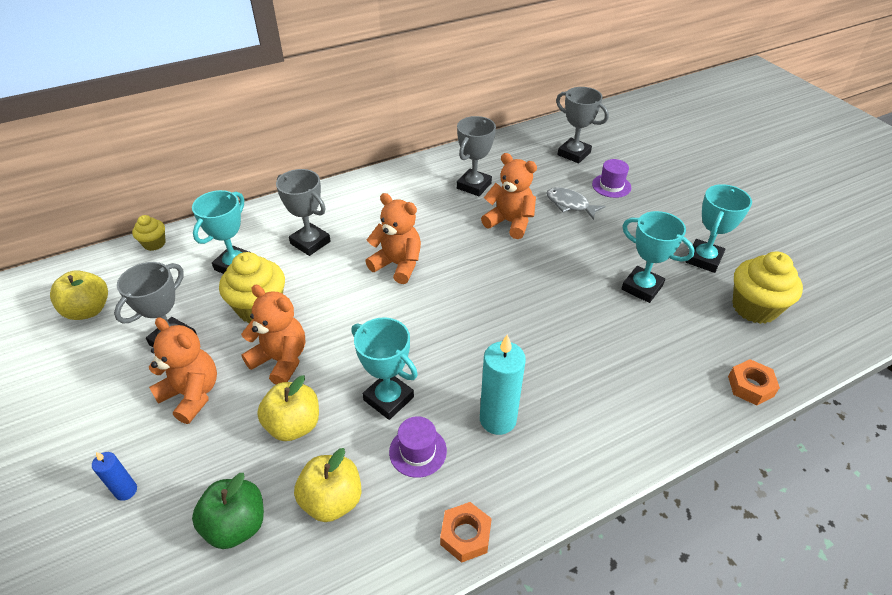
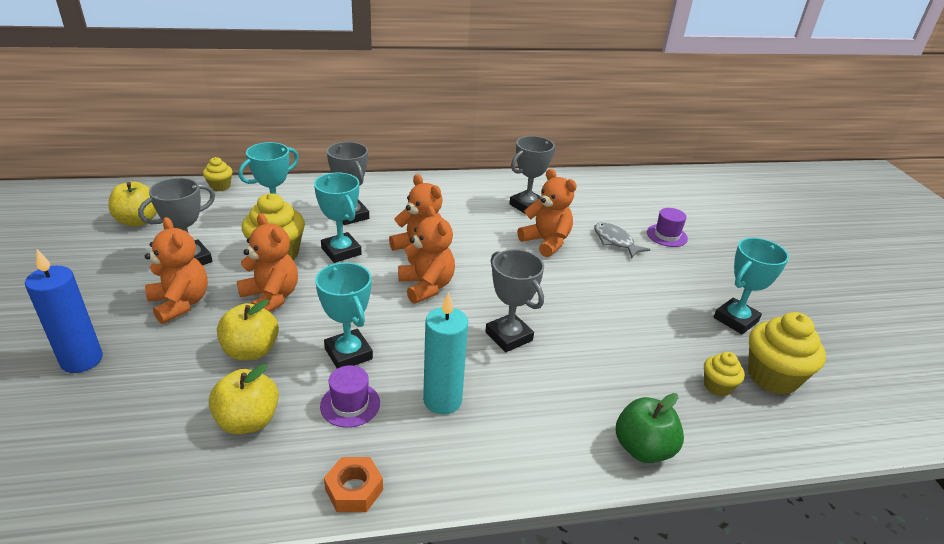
camera: 15 degrees right, 10 degrees down
(126, 491) = (82, 360): blue candle -> blue candle, size x1.89
(236, 525) = (154, 414): green apple -> green apple (643, 448)
(424, 303) = (426, 286): none -> orange teddy bear
(574, 154) = (641, 201): grey trophy -> grey trophy (509, 336)
(642, 287) = (654, 328): turquoise trophy -> turquoise trophy (341, 251)
(716, 331) = (717, 386): none -> yellow cupcake
(750, 386) = (731, 447): orange nut -> none

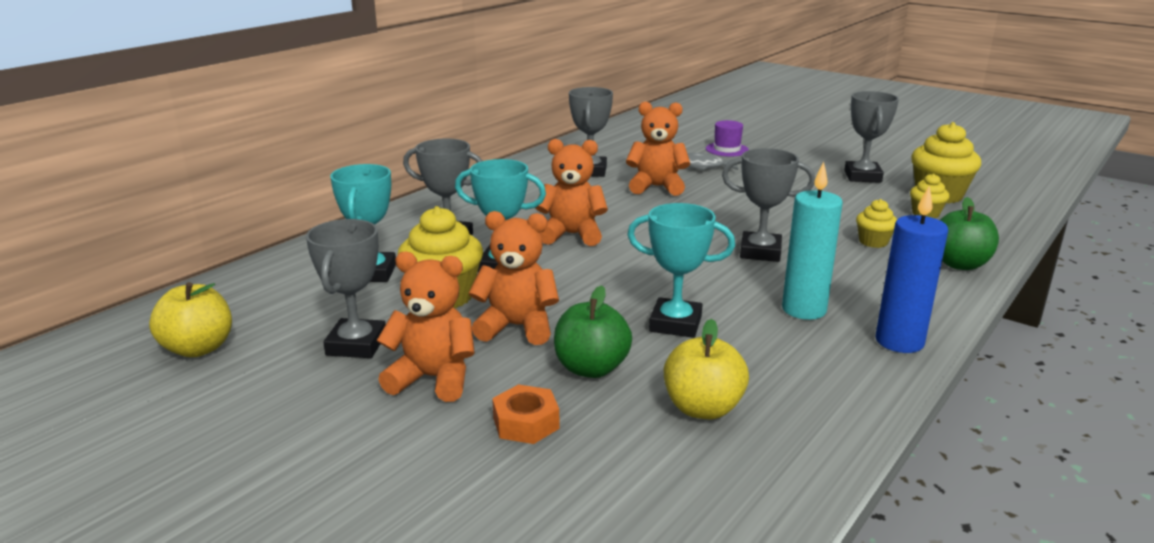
camera: 40 degrees left, 10 degrees down
(82, 360) = (434, 476): blue candle -> blue candle (899, 342)
(220, 186) = (236, 278): yellow cupcake -> yellow cupcake (873, 242)
(251, 351) = (591, 368): yellow apple -> green apple
(350, 404) = (751, 350): purple hat -> none
(354, 490) = (869, 391): orange nut -> orange nut (526, 423)
(426, 286) = (633, 254): orange teddy bear -> none
(735, 320) = (862, 176): turquoise trophy -> grey trophy

